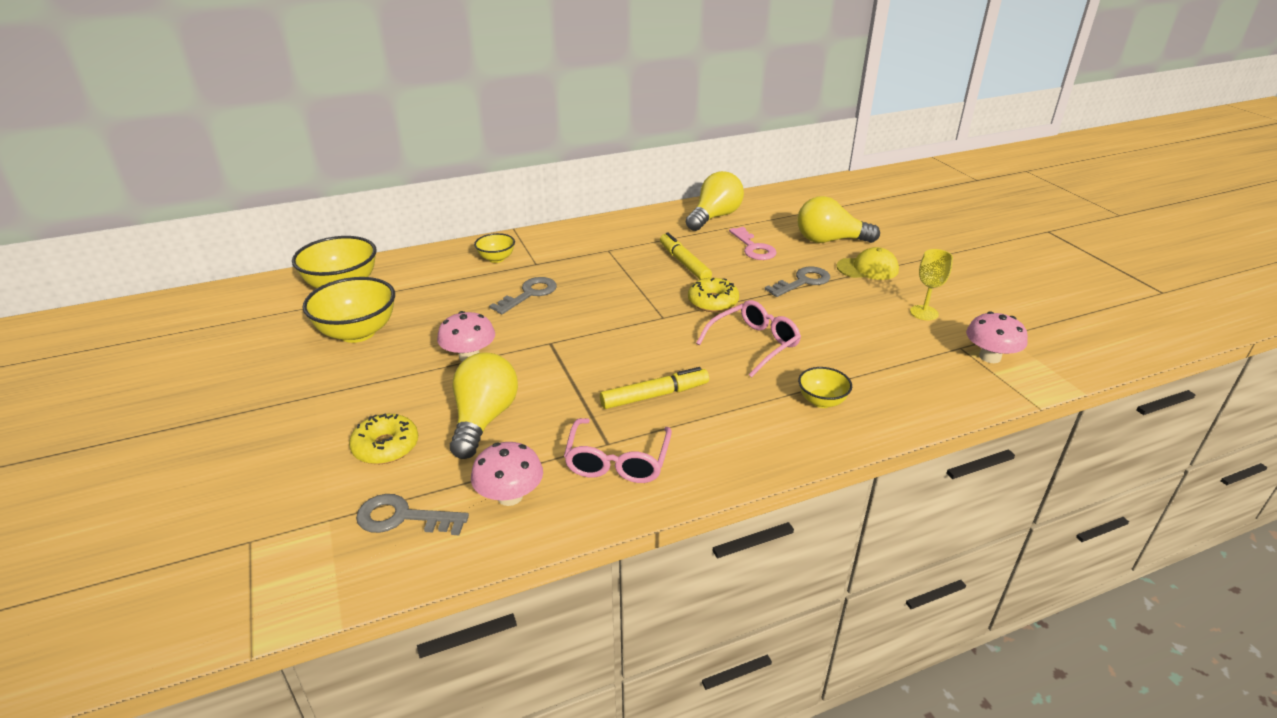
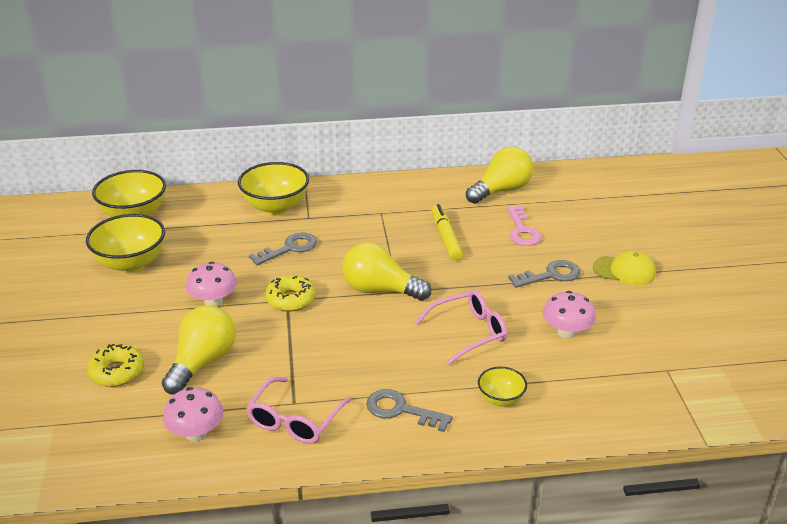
camera: 15 degrees right, 0 degrees up
(403, 517) = (108, 434): grey key -> grey key (401, 410)
(496, 259) = (275, 207): yellow bowl -> yellow bowl, size x1.86
(654, 395) = (354, 366): yellow marker -> none
(713, 302) = (452, 283): yellow donut -> yellow donut (290, 299)
(829, 240) = (603, 234): yellow light bulb -> yellow light bulb (380, 290)
(924, 313) = (653, 327): yellow goblet -> none
(990, 357) = (690, 385): pink mushroom -> pink mushroom (566, 332)

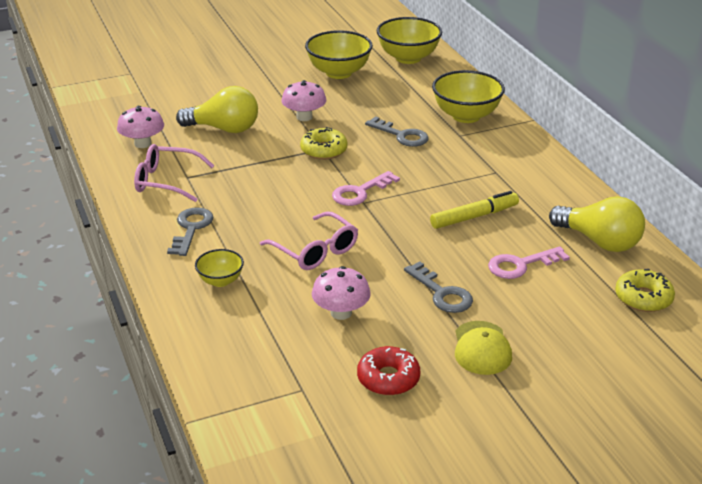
camera: 75 degrees right, 0 degrees up
(117, 372) = (202, 99): yellow donut -> yellow donut (643, 298)
(380, 290) = (360, 192): yellow light bulb -> pink key
(656, 322) = (388, 378): none -> red donut

